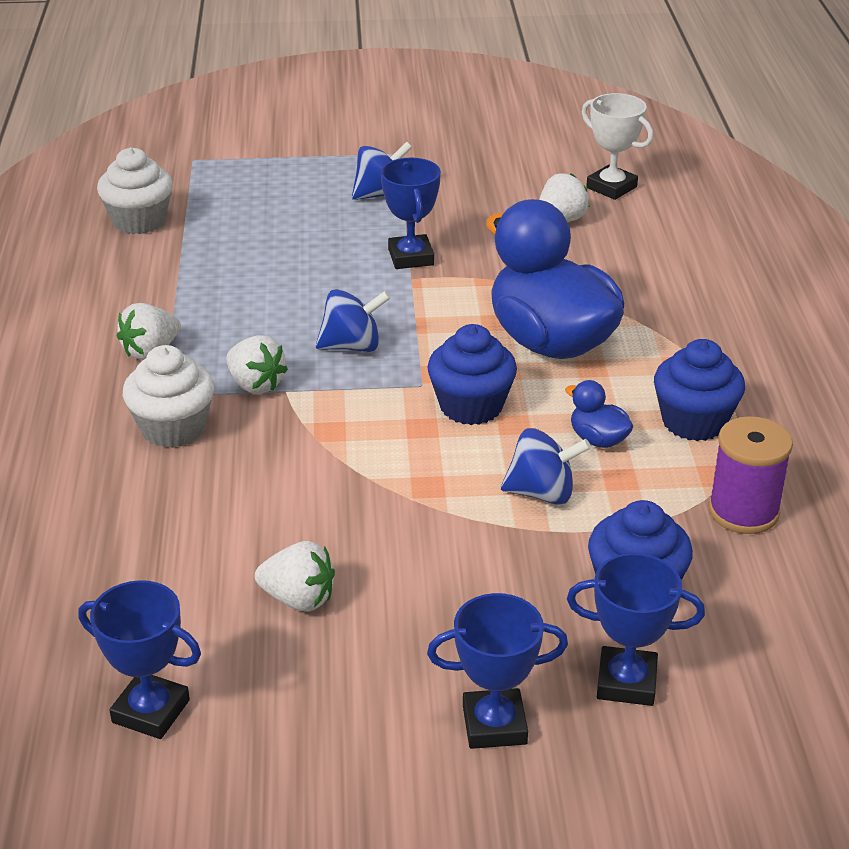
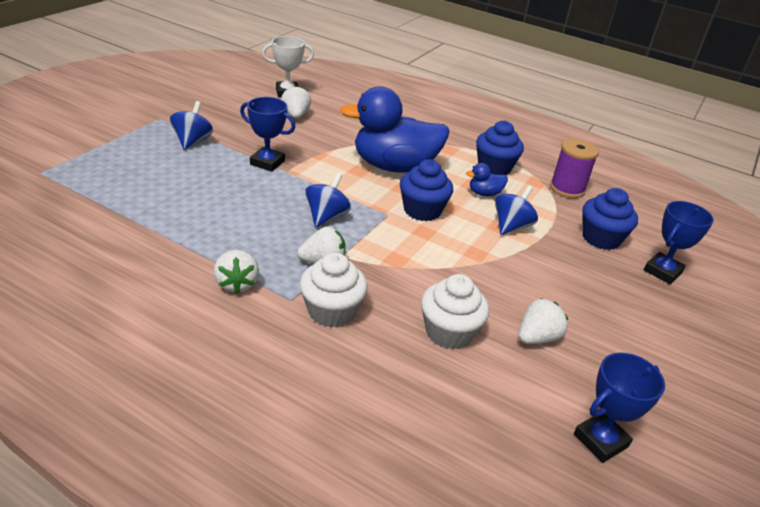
camera: 60 degrees left, 0 degrees up
(139, 221) = (77, 222): white cupcake -> white cupcake (449, 332)
(494, 725) = (673, 321): blue trophy -> none

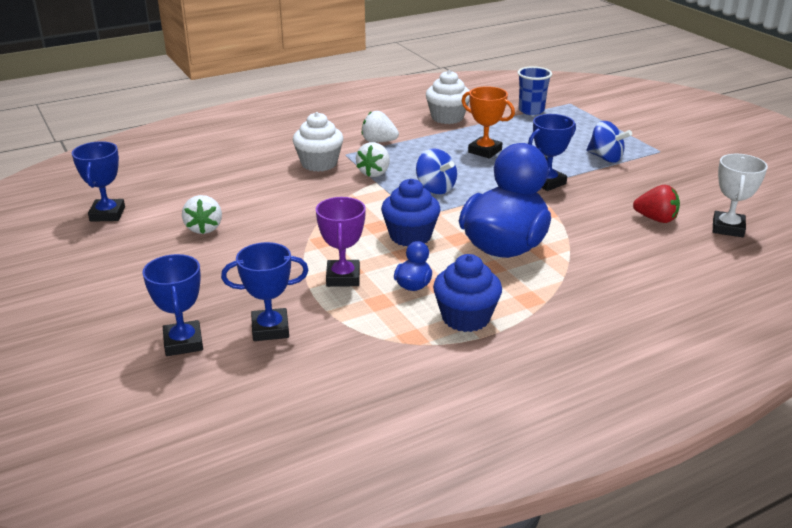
camera: 125 degrees right, 5 degrees down
(76, 194) = (531, 110): none -> blue cup
(217, 205) = (485, 151): none -> orange trophy
(296, 115) = (656, 219): white strawberry -> red strawberry
(449, 332) = (252, 196): white cupcake -> white cupcake (447, 117)
(511, 226) = (343, 277): blue spinning top -> purple trophy
(567, 189) = (379, 357): purple spool -> none
(601, 238) = (270, 329): blue cupcake -> blue trophy

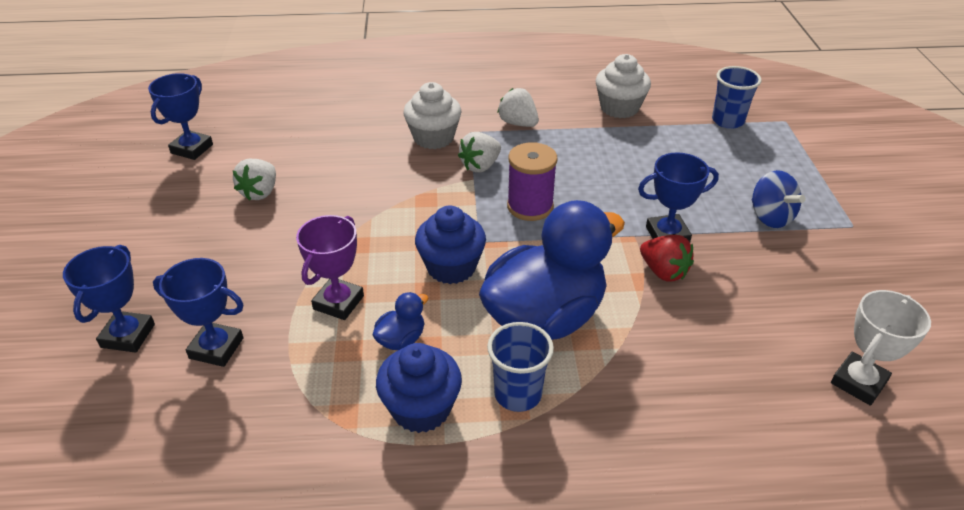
camera: 25 degrees right, 10 degrees up
(435, 188) = (530, 206): blue spinning top -> purple spool
(485, 151) = (627, 167): orange trophy -> none
(525, 291) = (518, 394): none -> blue cup
(656, 219) = (767, 335): red strawberry -> red strawberry (663, 272)

